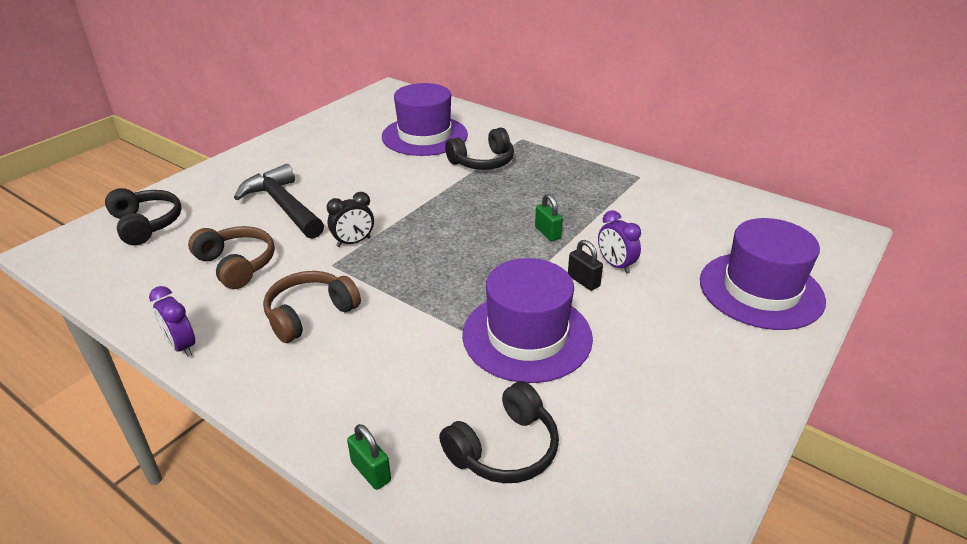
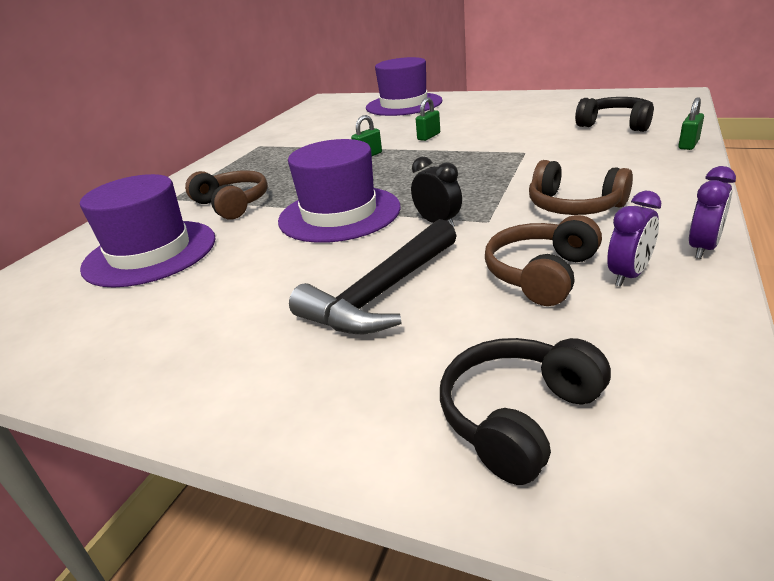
camera: 100 degrees left, 5 degrees down
(482, 162) = (232, 204): black headphones -> brown headphones
(527, 336) = (508, 138): purple hat -> purple hat (339, 214)
(583, 281) = (428, 136): black padlock -> green padlock
(615, 265) = (401, 133): purple clock -> purple clock (628, 275)

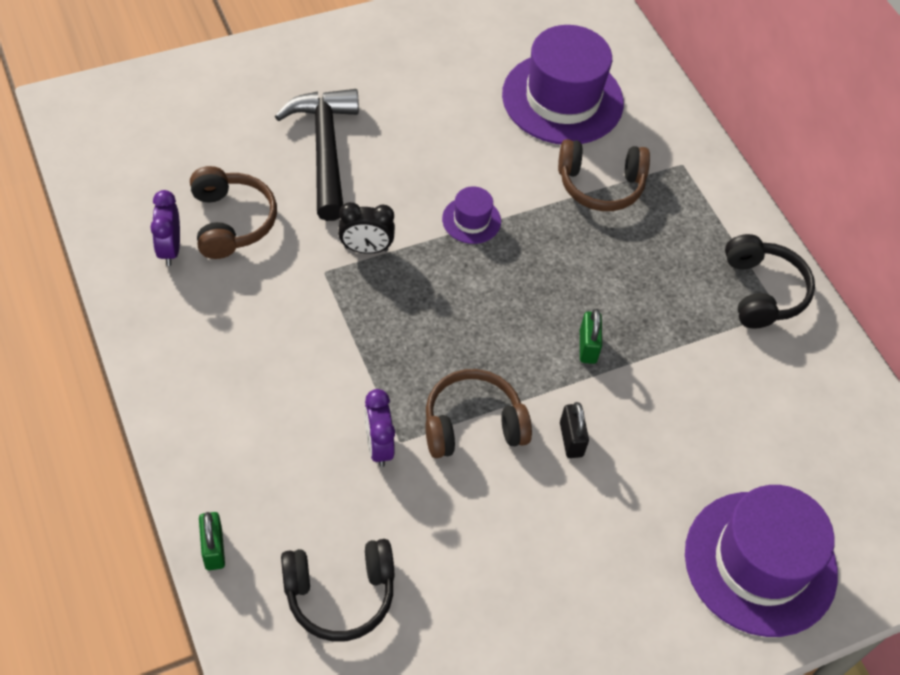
camera: 125 degrees right, 25 degrees up
(339, 214) = (471, 220): purple hat -> purple hat, size x0.45
(428, 136) = (571, 439): green padlock -> black padlock
(518, 417) = (172, 109): black headphones -> black headphones (762, 291)
(574, 206) = (264, 332): brown headphones -> brown headphones (472, 424)
(703, 248) = (130, 310): purple clock -> purple clock (378, 446)

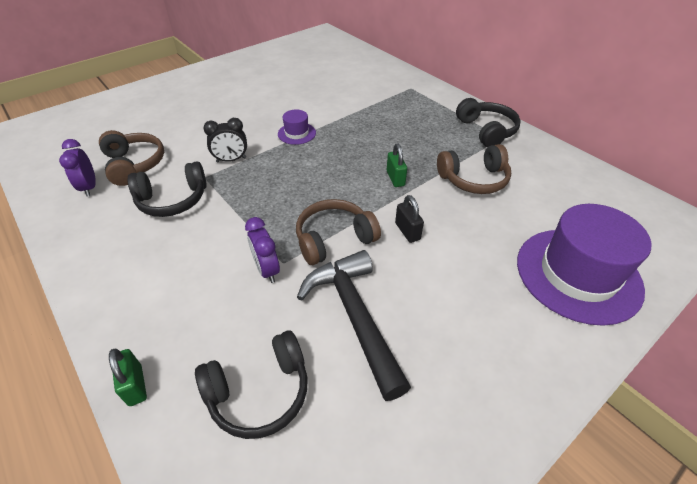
camera: 10 degrees left, 10 degrees down
(277, 301) = (173, 200): none -> black headphones
(324, 149) = (194, 119): black hammer -> black hammer (354, 316)
(562, 99) = (332, 75): purple hat -> none
(600, 185) = (368, 104): brown headphones -> brown headphones (473, 179)

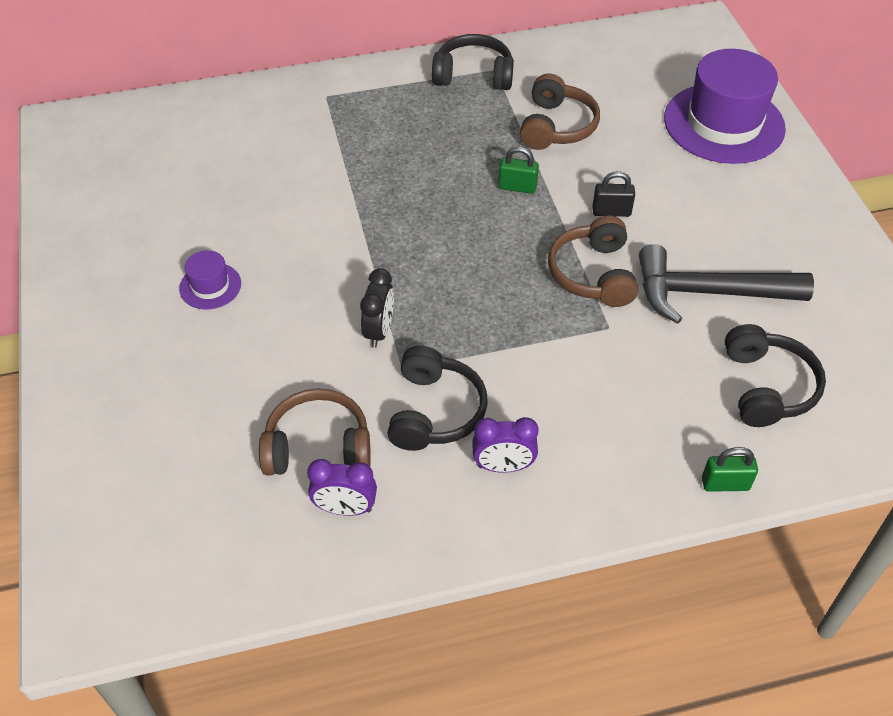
camera: 65 degrees left, 5 degrees up
(267, 270) = (613, 344): purple clock -> purple clock (503, 466)
(296, 133) = (359, 246): purple hat -> purple hat (210, 286)

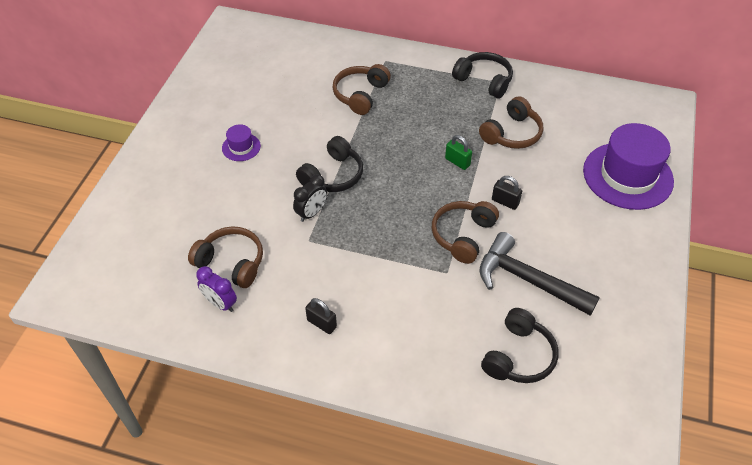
camera: 30 degrees right, 0 degrees up
(327, 152) = (360, 95): none -> brown headphones
(435, 411) = (308, 273): black headphones -> black headphones (333, 175)
(503, 466) = (322, 323): purple clock -> black padlock
(725, 484) = (444, 401): green padlock -> none

